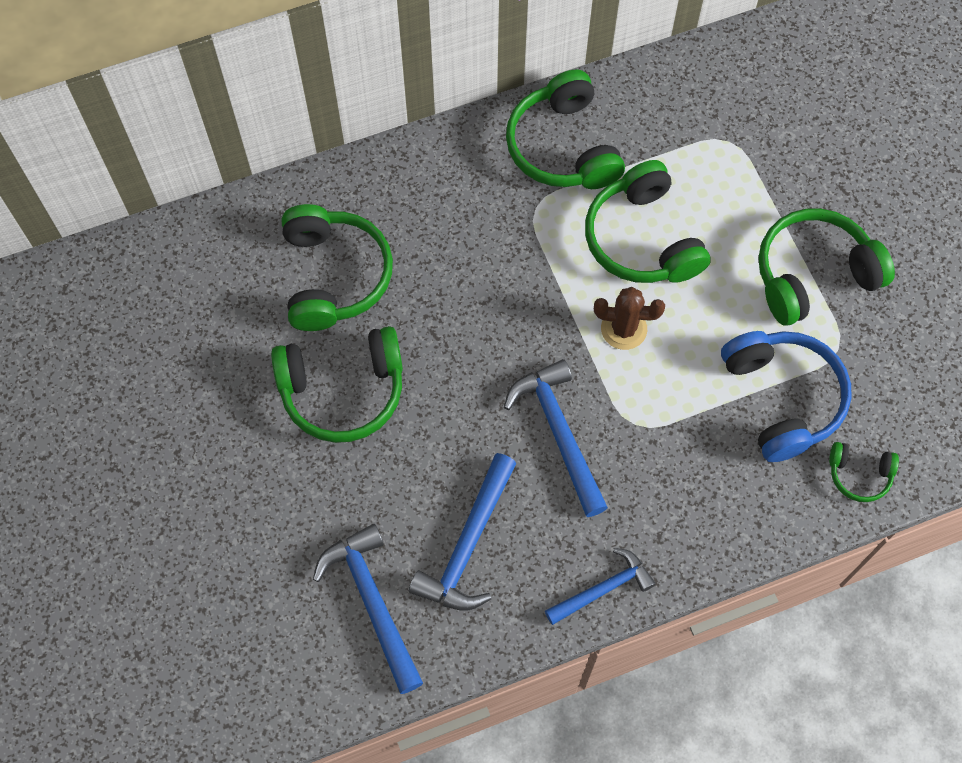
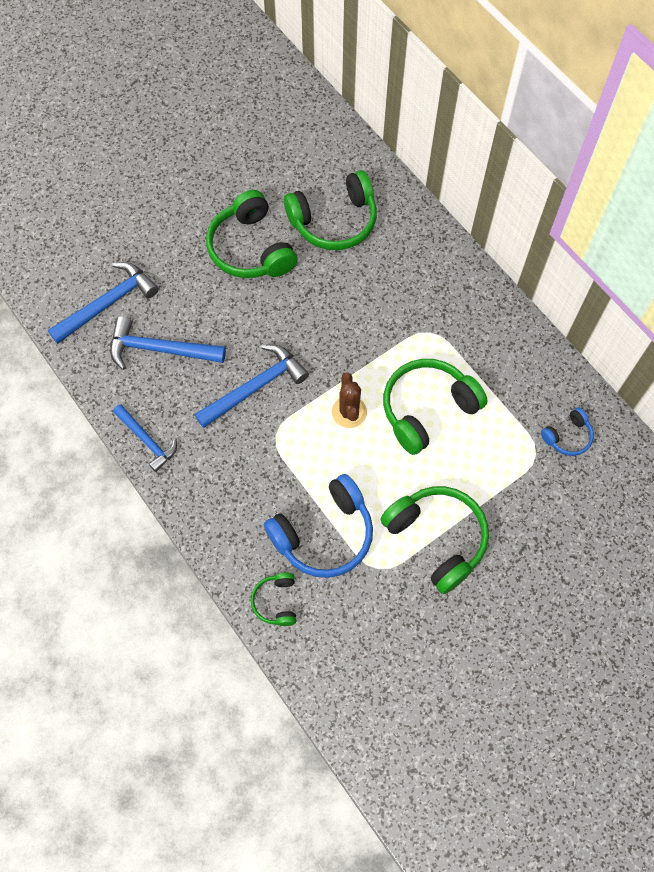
camera: 75 degrees right, 0 degrees up
(563, 147) = (487, 339): green headphones -> none
(714, 102) = (567, 436): none -> blue headphones

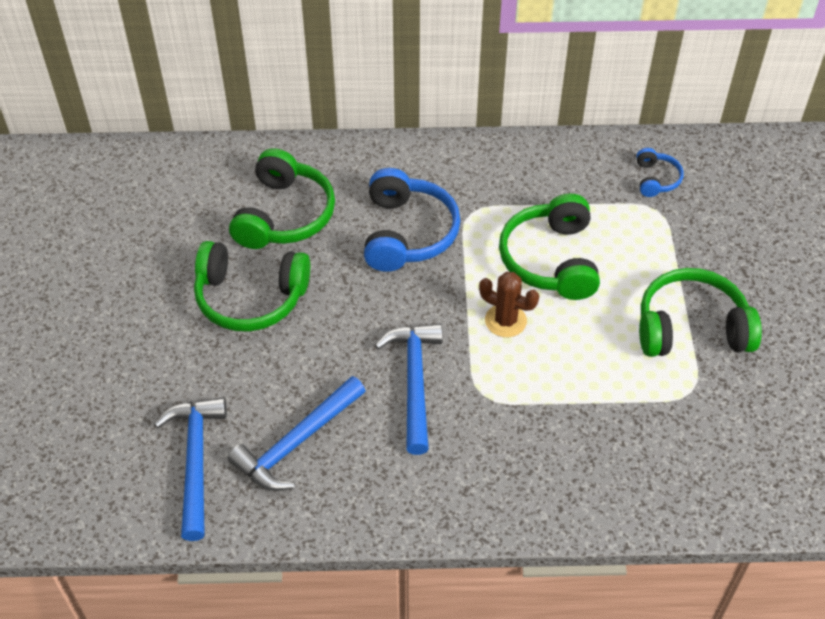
camera: 55 degrees left, 15 degrees down
(147, 440) = (397, 515): blue hammer -> none
(276, 602) = (670, 497): green headphones -> none
(324, 534) = (624, 415): blue headphones -> blue headphones (407, 233)

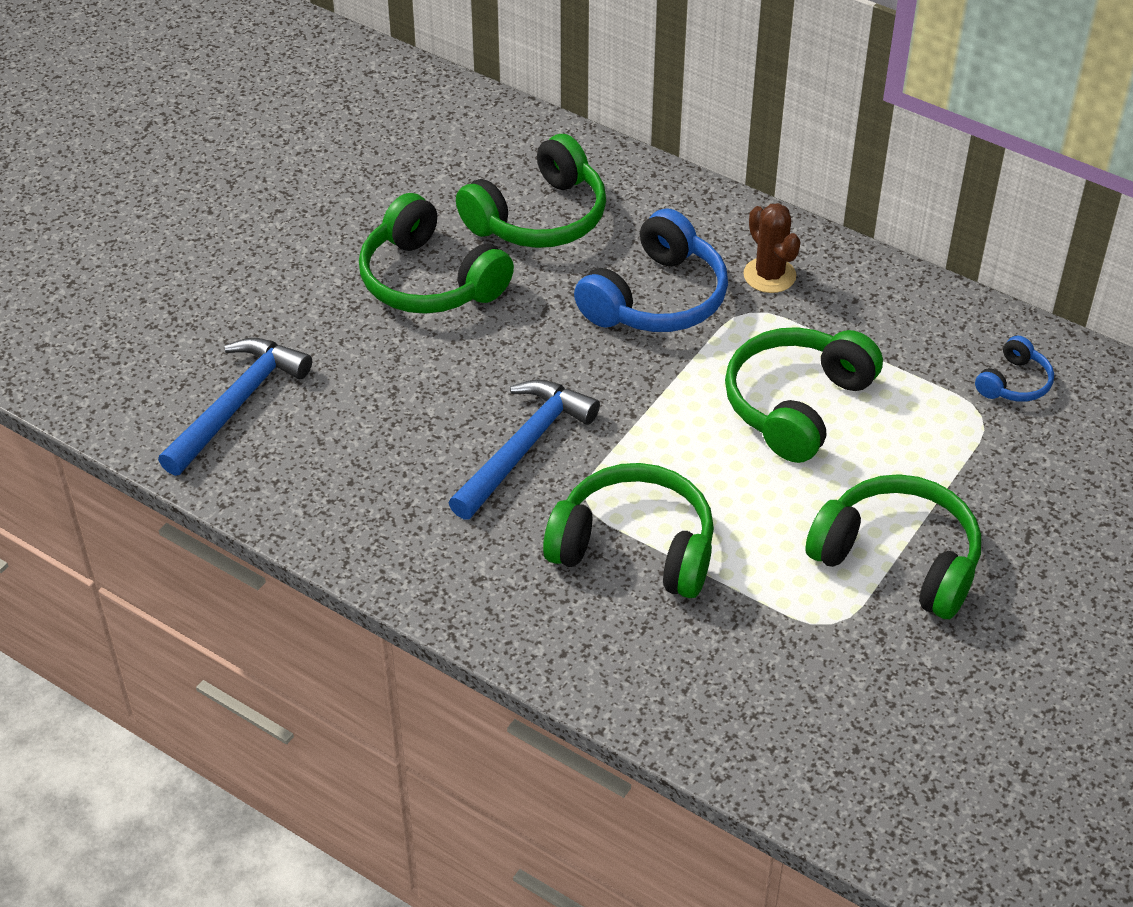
camera: 35 degrees right, 5 degrees down
(296, 442) = (349, 440): blue hammer -> none
(505, 321) = (682, 440): brown cactus -> brown cactus (769, 275)
(540, 410) = (635, 547): none -> green headphones

